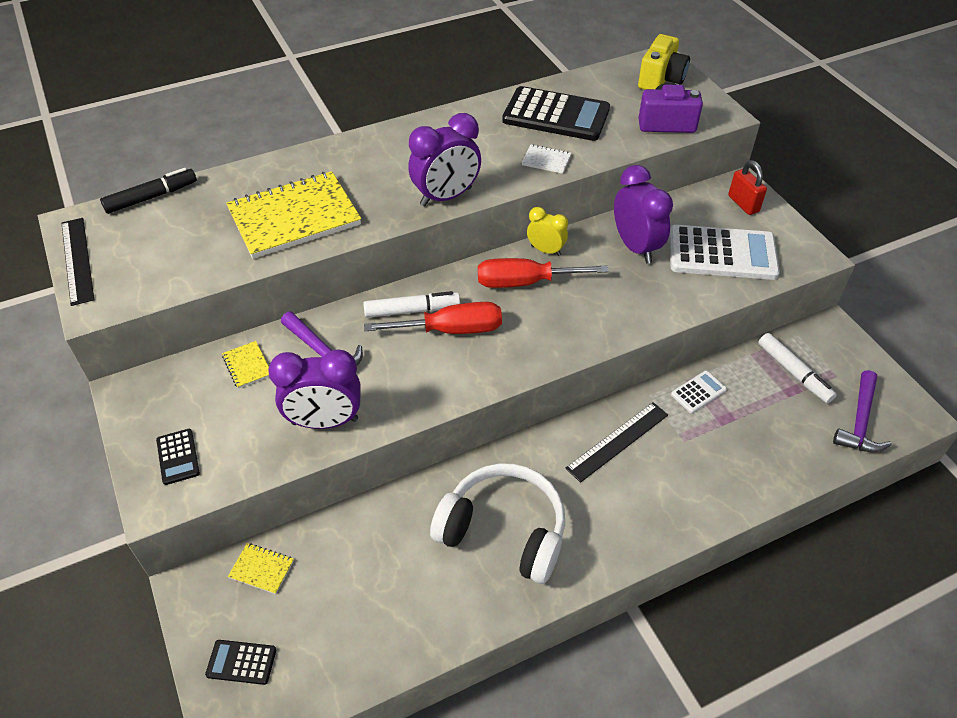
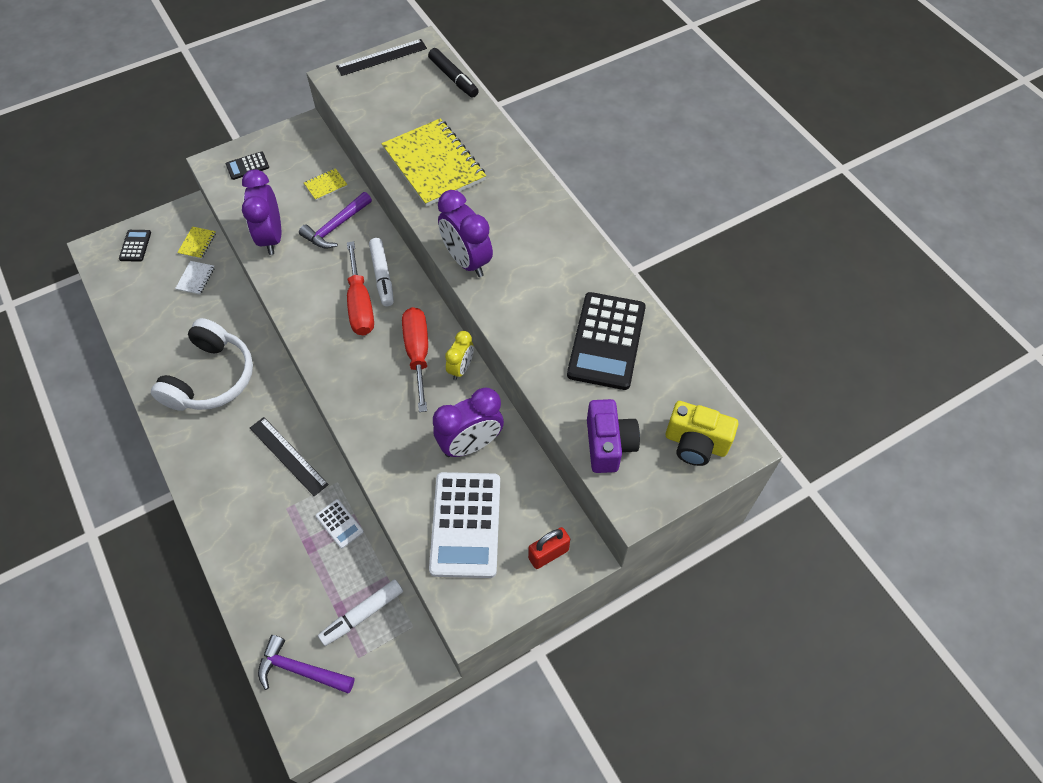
camera: 85 degrees right, 10 degrees up
(546, 160) = (528, 335): white notebook -> white notebook (196, 278)

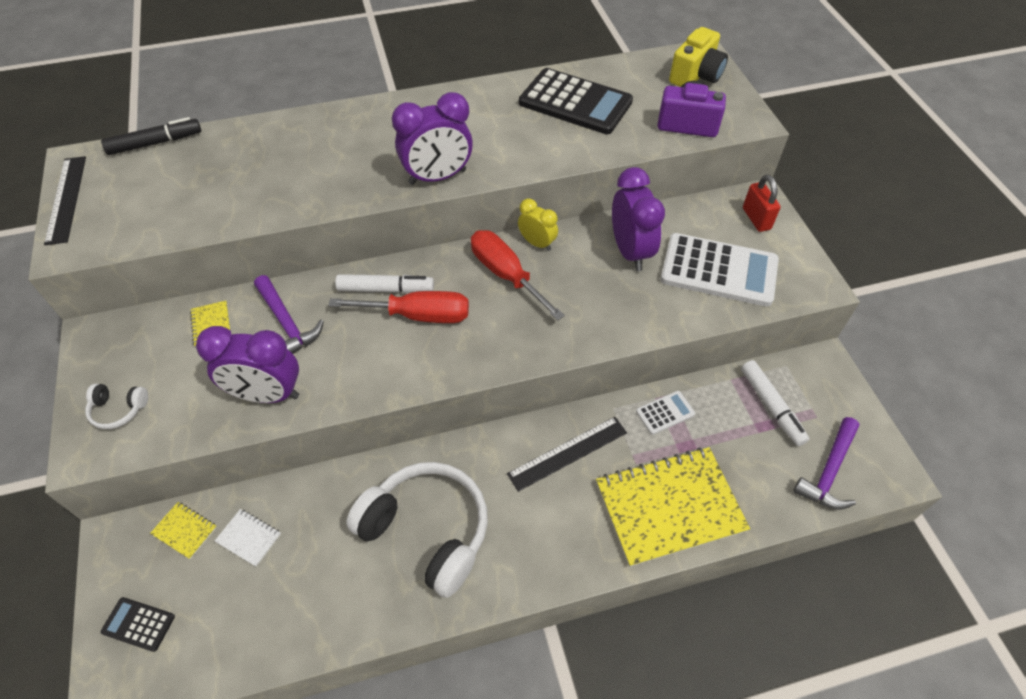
camera: 75 degrees left, 5 degrees down
(247, 166) = (118, 410): black calculator -> white headphones
(418, 353) = (506, 275): red screwdriver -> red screwdriver turned 45 degrees clockwise
(434, 164) = (282, 180): yellow notebook -> yellow notebook (669, 507)

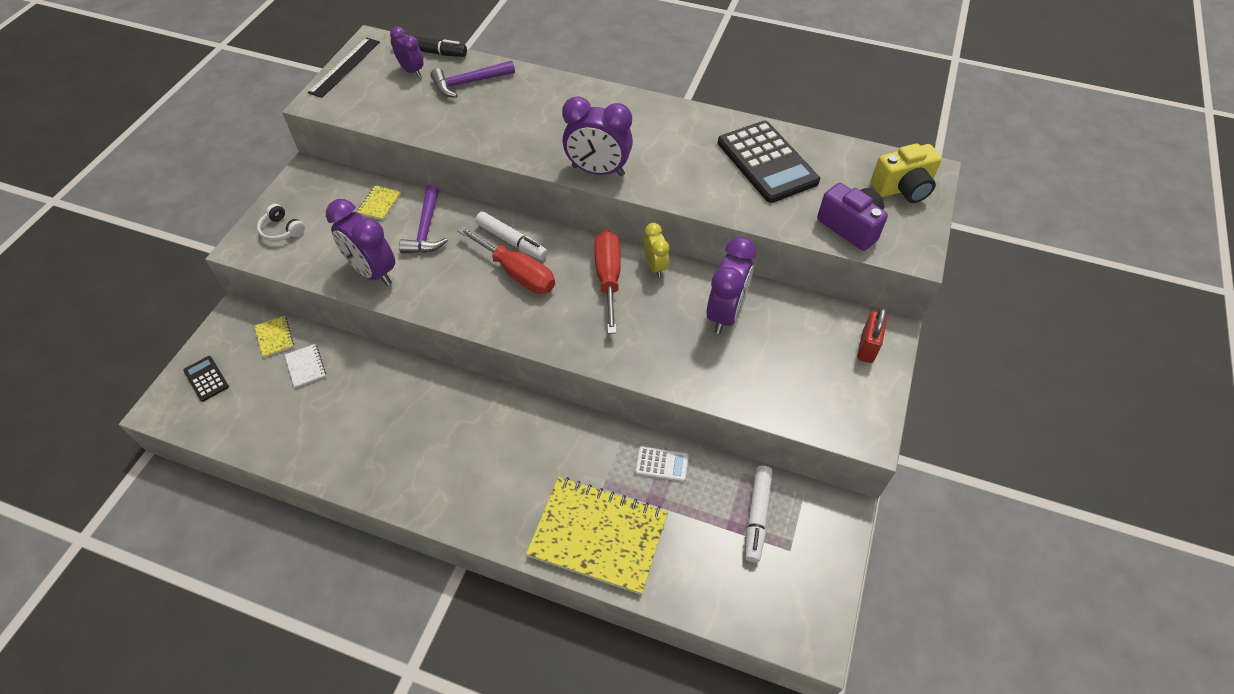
camera: 35 degrees right, 0 degrees up
(152, 170) = (412, 71): none -> purple clock
(427, 531) = (415, 436): white headphones -> none
(568, 453) = (558, 446): black ruler -> none
(719, 270) = (788, 371): white calculator -> none
(829, 471) = (756, 599): purple hammer -> purple hammer (469, 83)

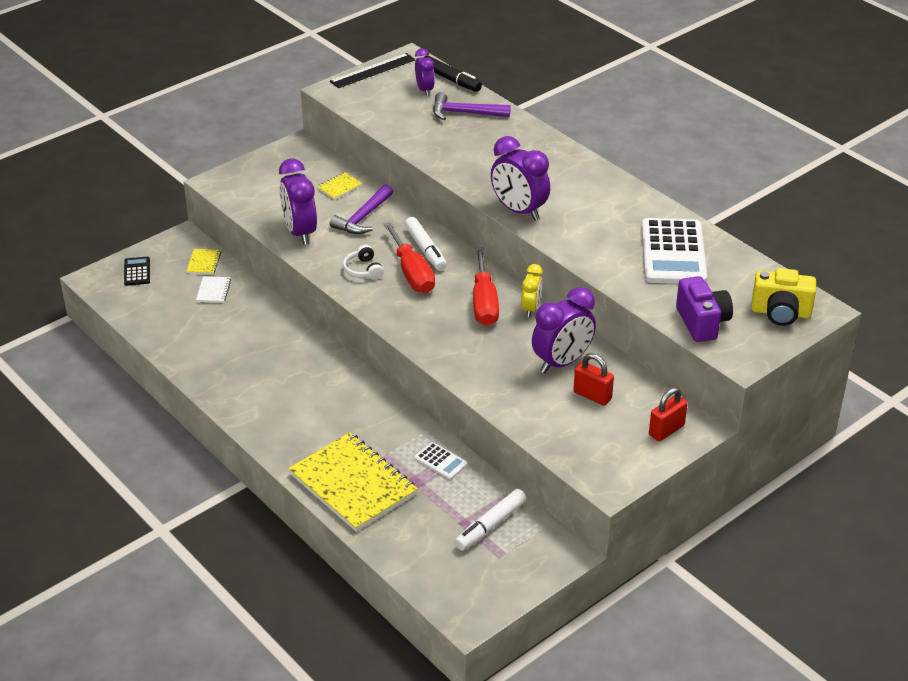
camera: 30 degrees right, 15 degrees down
(282, 230) = (252, 180): white headphones -> white headphones (363, 270)
(608, 278) = (484, 303): red screwdriver -> red screwdriver turned 150 degrees clockwise
(767, 162) = (673, 253): black calculator -> white calculator
(778, 339) = (592, 395): none -> red padlock

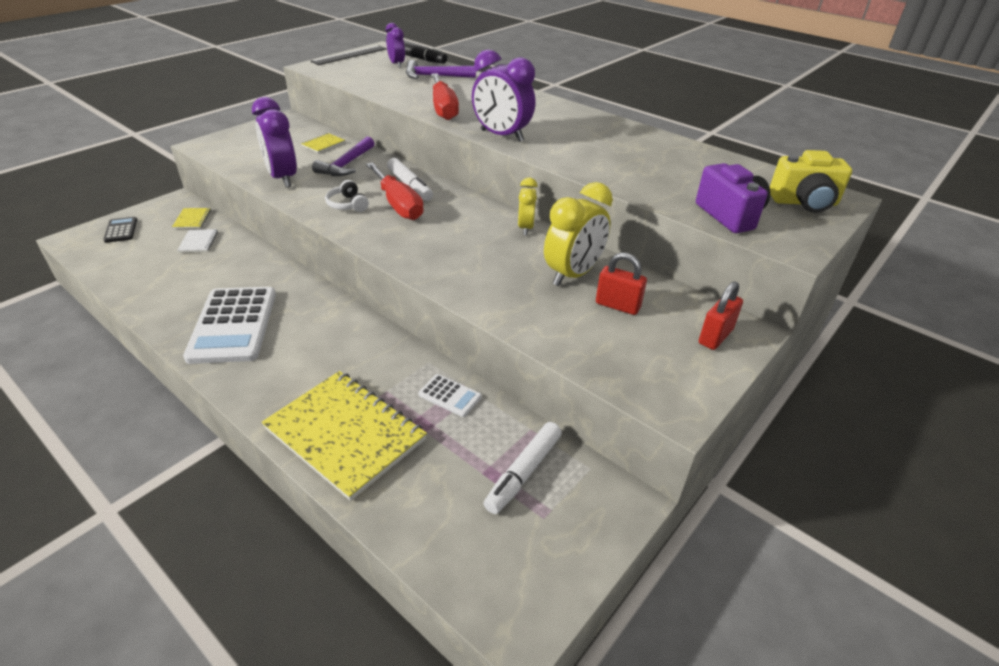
camera: 10 degrees left, 0 degrees up
(484, 303) = (476, 225): red screwdriver -> red screwdriver (443, 108)
(562, 362) = (573, 274): purple clock -> yellow clock
(673, 253) = (667, 160): white calculator -> white calculator (233, 325)

